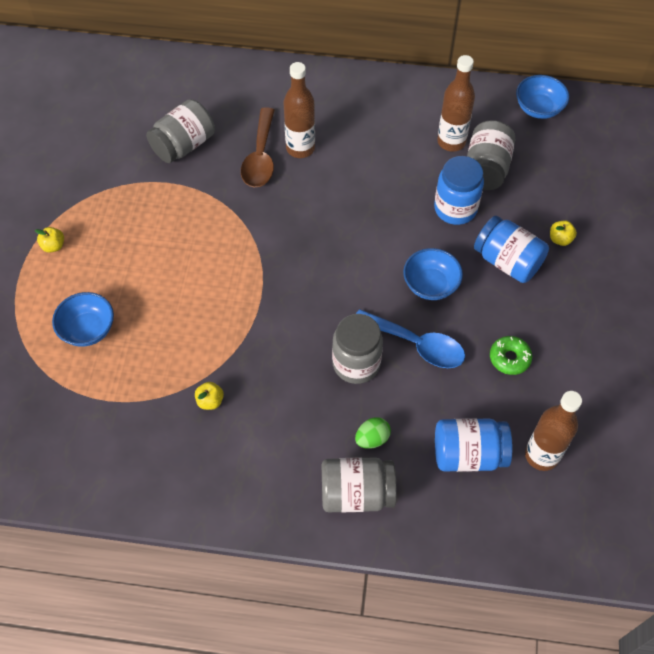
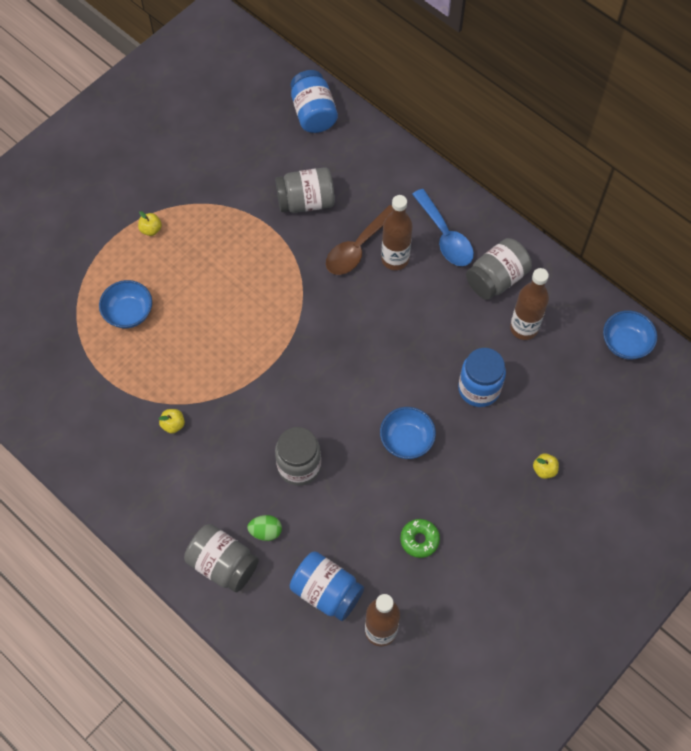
camera: 35 degrees right, 5 degrees up
(416, 344) = (356, 481): blue spoon -> blue spoon (445, 236)
(486, 169) = (533, 370): grey jar -> grey jar (496, 279)
(507, 261) = (484, 460): blue jar -> blue jar (313, 113)

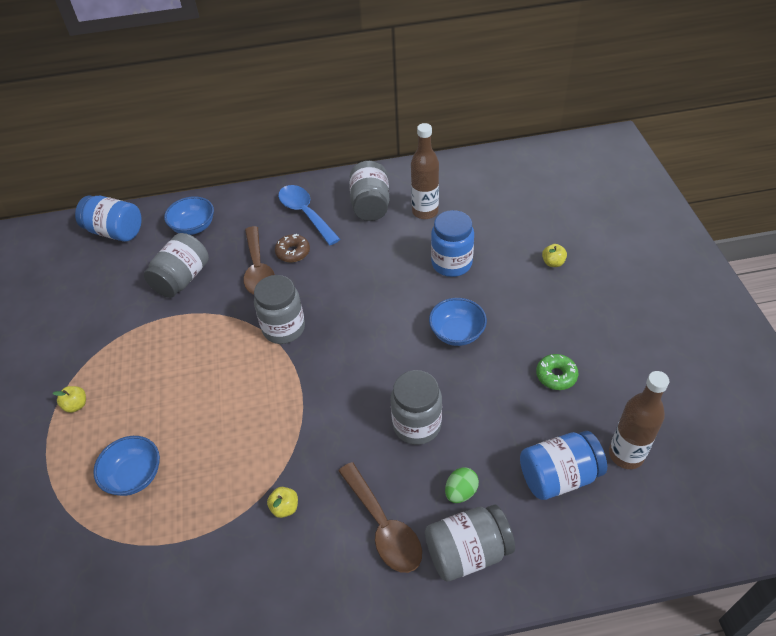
camera: 50 degrees left, 15 degrees down
(204, 497) = (383, 526): none -> brown spoon
(315, 311) = (284, 328): none -> grey jar
(395, 259) = (293, 252): brown bottle -> brown donut
(445, 236) = (305, 214): blue spoon -> blue spoon turned 135 degrees counterclockwise
(625, 343) = (487, 167): blue bowl -> blue bowl (194, 227)

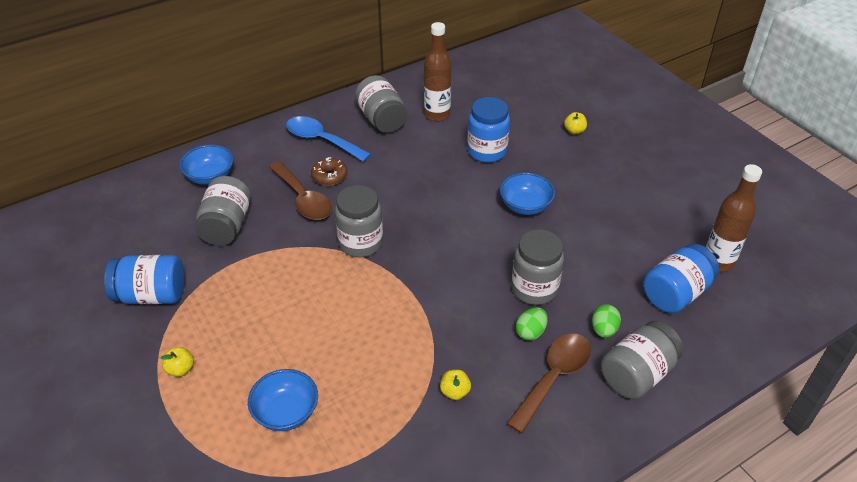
camera: 25 degrees left, 5 degrees down
(115, 231) = (123, 200): blue jar -> blue jar (152, 295)
(383, 526) = (553, 378): brown spoon -> brown spoon turned 90 degrees counterclockwise
(388, 470) = (530, 332): none -> green egg
(556, 376) = (628, 218): green donut -> none

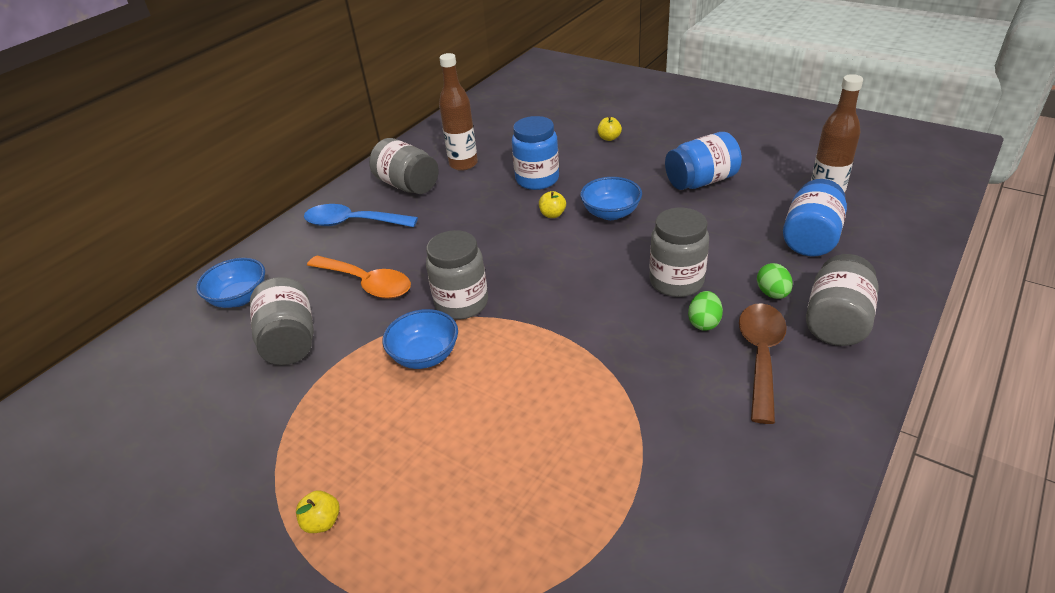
camera: 20 degrees left, 5 degrees down
(152, 295) = (233, 450): blue jar -> blue jar (701, 181)
(286, 412) = (492, 516): blue bowl -> blue bowl (425, 355)
(303, 199) = (366, 283): brown spoon -> orange spoon
(329, 176) = (383, 252): brown donut -> none
(455, 392) = (670, 411): yellow apple -> yellow apple (552, 214)

